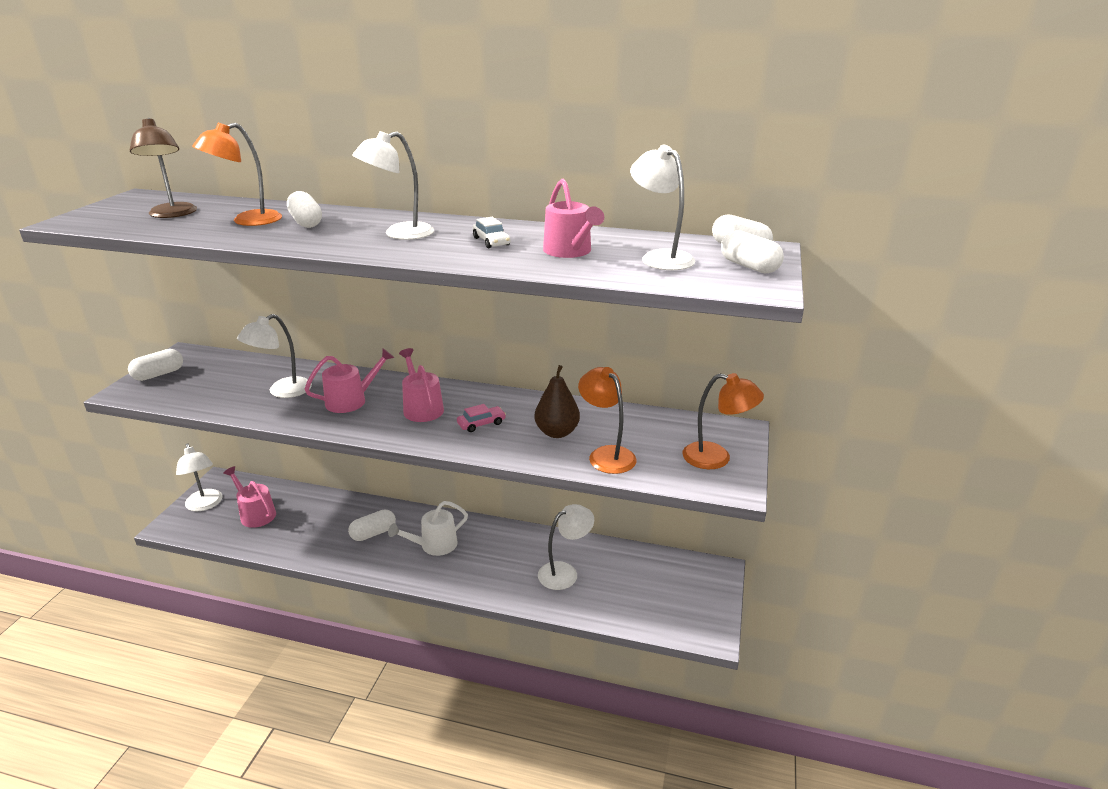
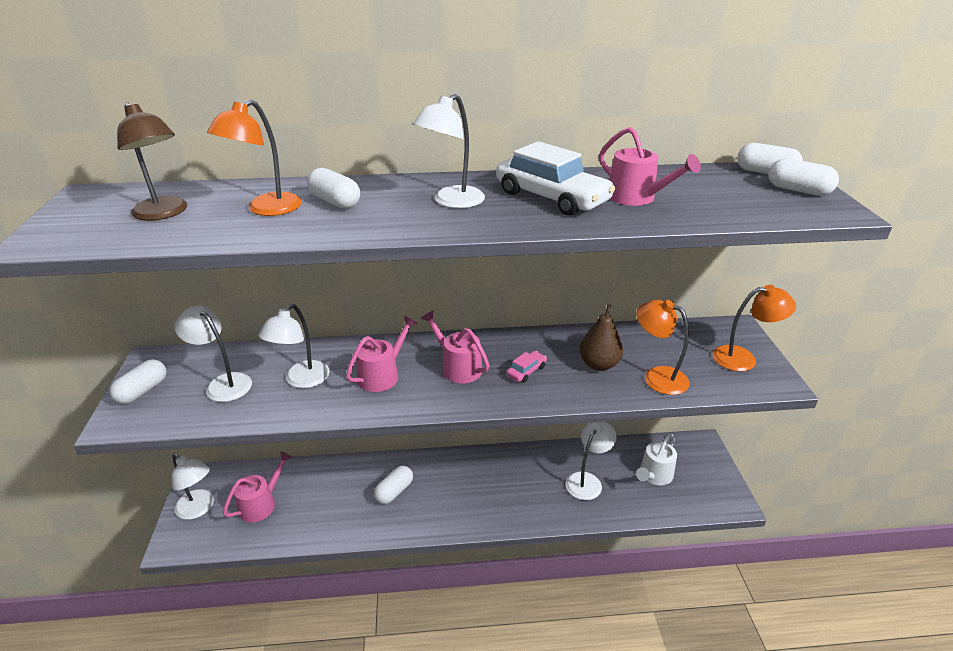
camera: 20 degrees left, 5 degrees up
(255, 514) = (261, 504): pink watering can -> pink watering can turned 105 degrees clockwise
(434, 545) = (459, 487): white watering can -> white watering can (654, 475)
(491, 241) = (551, 197): white car -> white car, size x2.17
(660, 257) = (718, 192): white lamp -> white lamp (223, 383)

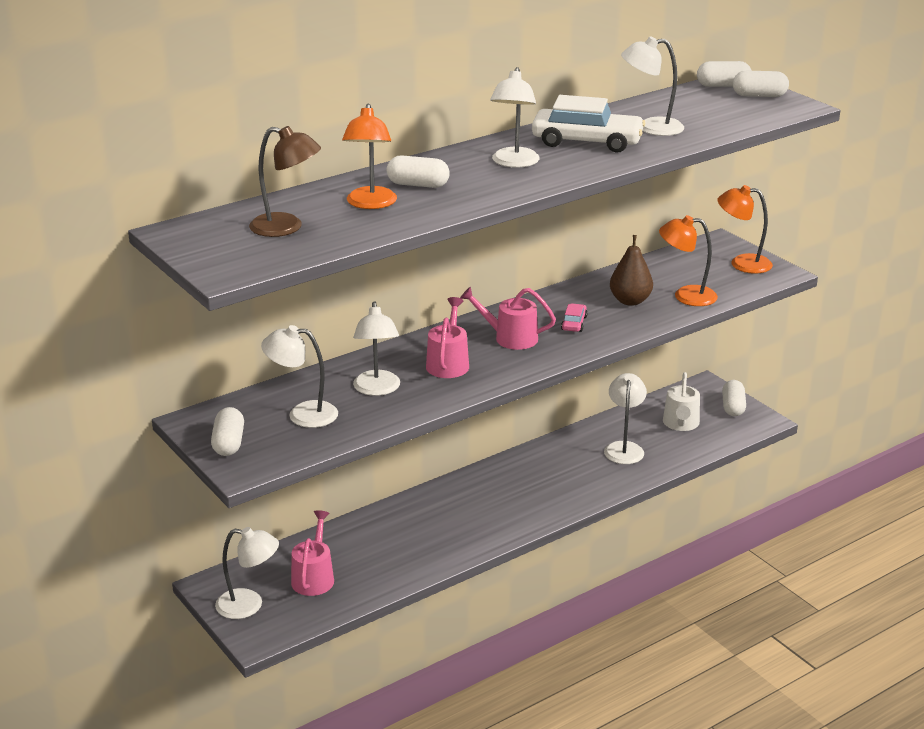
camera: 30 degrees left, 5 degrees down
(394, 491) = (445, 520): white capsule -> white capsule (733, 407)
(636, 198) = (650, 127): pink watering can -> white lamp
(743, 358) = (742, 263): orange lamp -> orange lamp turned 135 degrees counterclockwise

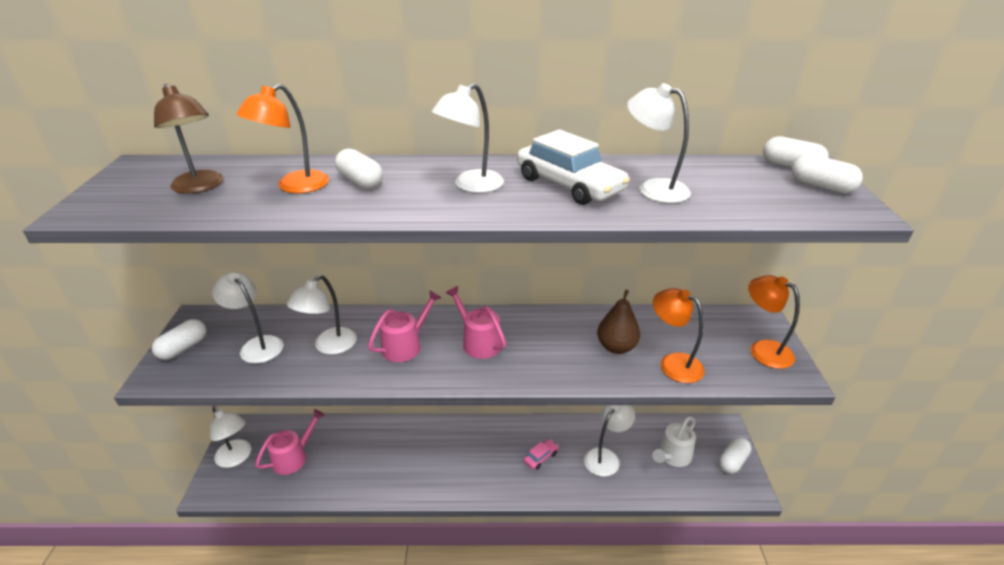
camera: 35 degrees right, 5 degrees up
(574, 323) = (544, 350): pink car -> pink car (541, 457)

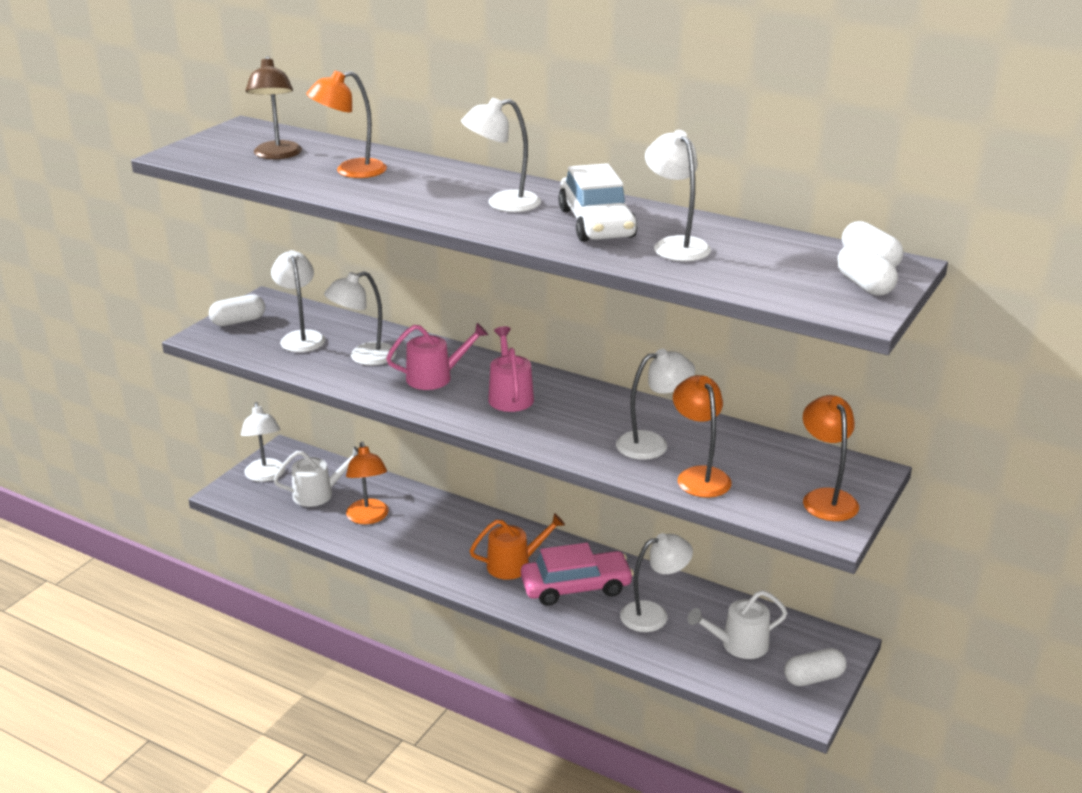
camera: 30 degrees right, 5 degrees down
(293, 457) = (318, 494): pink watering can -> white watering can
(349, 462) = (368, 518): none -> orange lamp
(360, 181) = (410, 179): white capsule -> none
(486, 457) = (514, 564): none -> orange watering can
(541, 457) = (576, 587): pink car -> pink car, size x2.17
(616, 347) = (652, 444): brown pear -> white lamp

